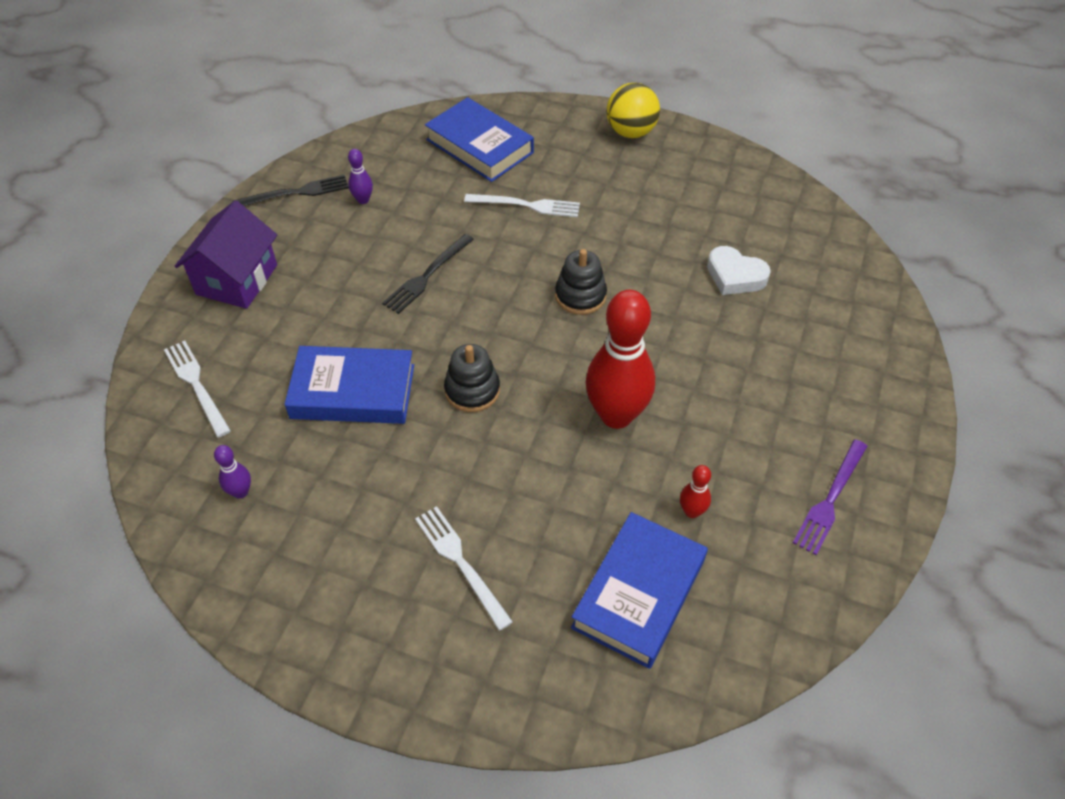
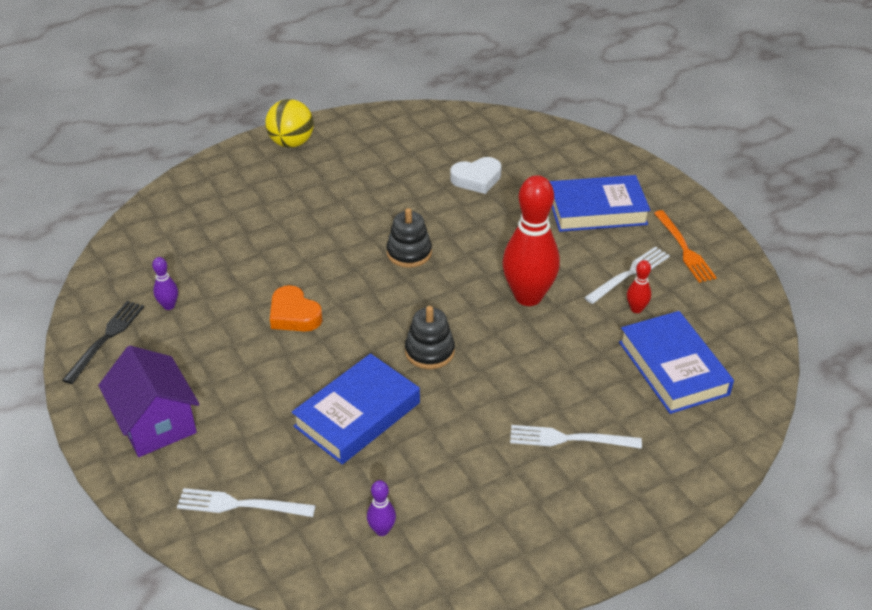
camera: 50 degrees left, 10 degrees down
(427, 276) = (294, 315): black fork -> orange heart
(479, 146) = (201, 216): blue book -> blue book (597, 210)
(527, 205) = (293, 228): white fork -> white fork (629, 274)
(830, 499) = (684, 249): purple fork -> orange fork

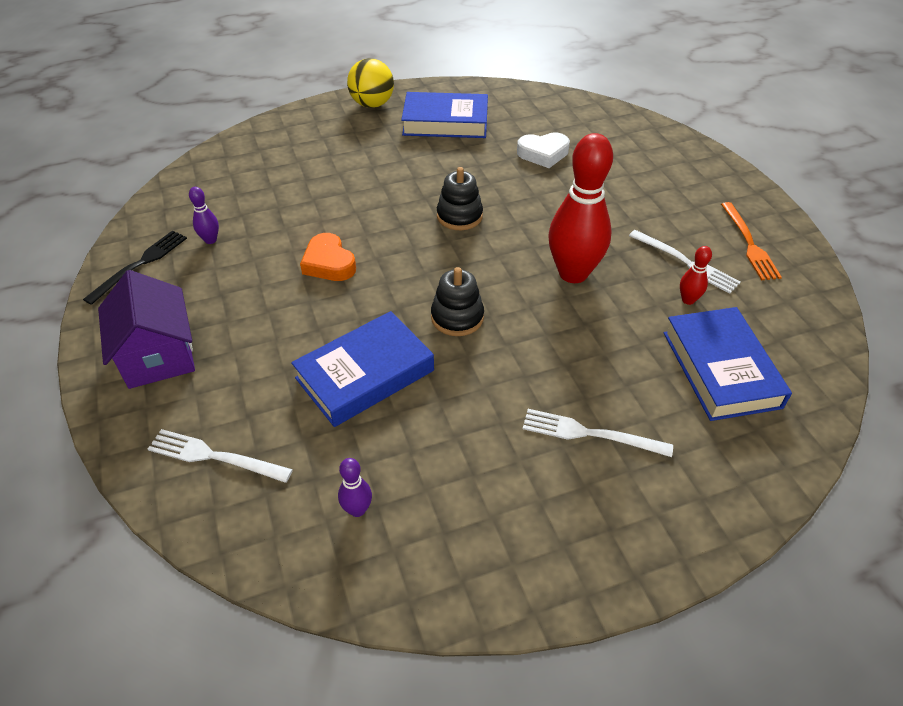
camera: 10 degrees right, 5 degrees up
(597, 210) = (661, 195): blue book -> blue book (445, 122)
(629, 274) = (686, 263): white fork -> white fork turned 75 degrees clockwise

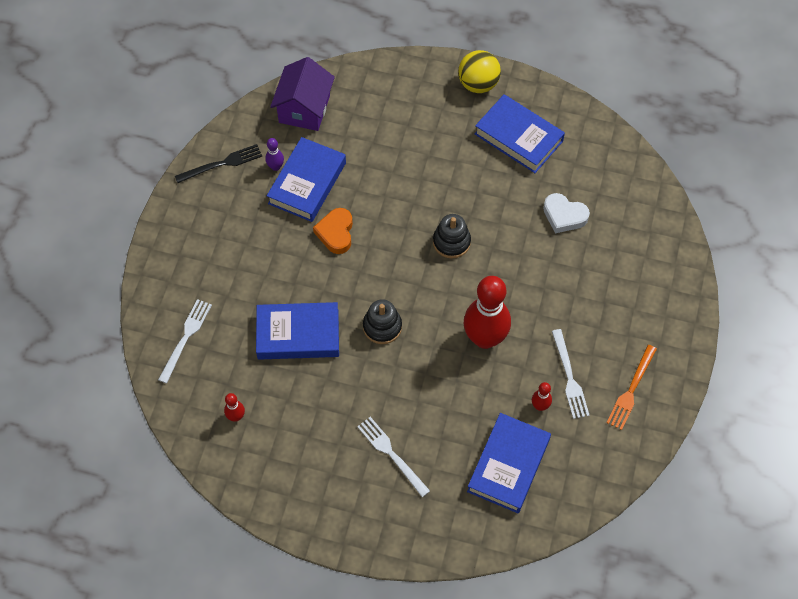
camera: 35 degrees right, 15 degrees up
(158, 355) = (194, 247): purple house -> purple house (304, 109)
(214, 456) = (186, 338): white fork -> white fork turned 60 degrees clockwise
(259, 238) = (307, 183): none -> blue book
(357, 509) = (236, 416): purple bowling pin -> red bowling pin

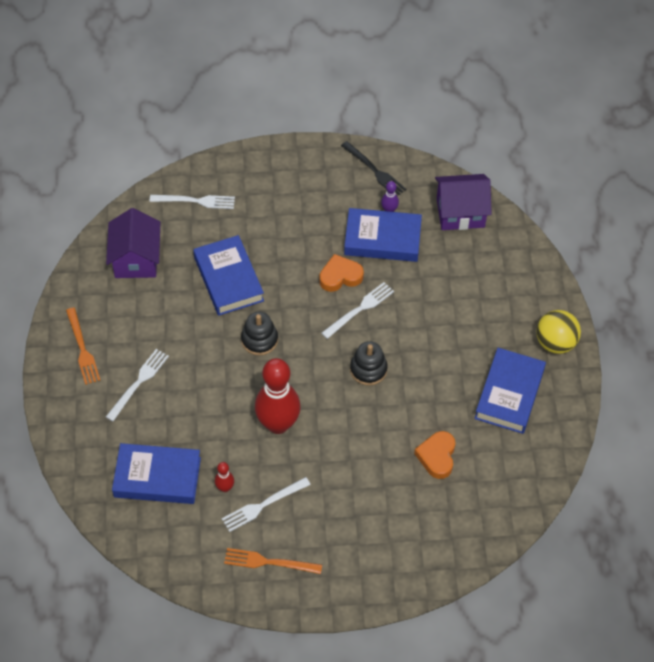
camera: 70 degrees right, 5 degrees down
(236, 416) = (136, 259): red bowling pin -> purple house
(329, 500) = (82, 349): none -> orange fork
(381, 228) = (360, 309): none -> white fork
(564, 216) = (437, 456): white heart -> orange heart

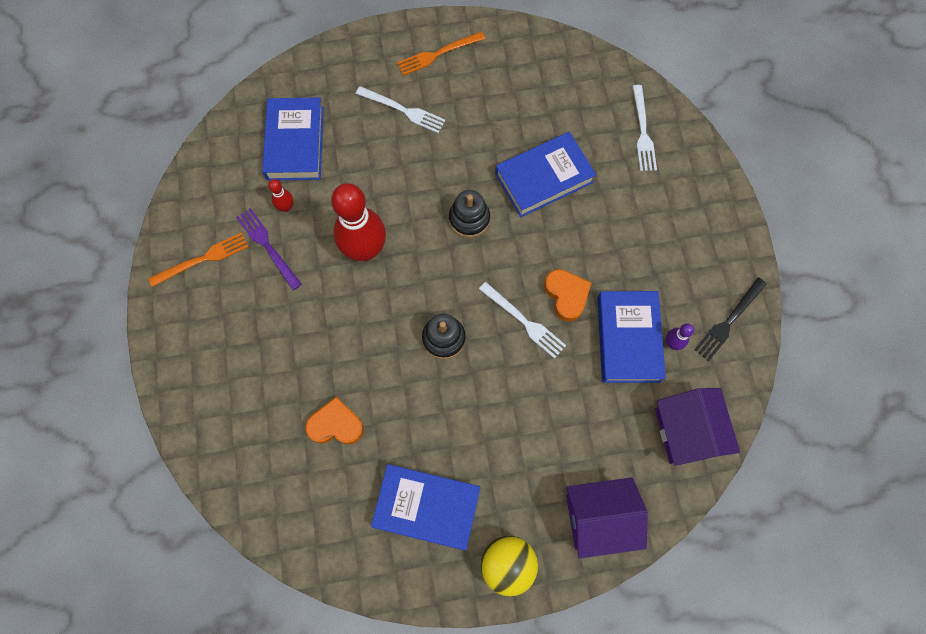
camera: 85 degrees right, 15 degrees up
(136, 259) = (555, 85): purple house -> purple house (598, 518)
(263, 505) = (267, 246): white fork -> purple fork
(269, 562) = (203, 259): orange fork -> orange fork turned 60 degrees clockwise

